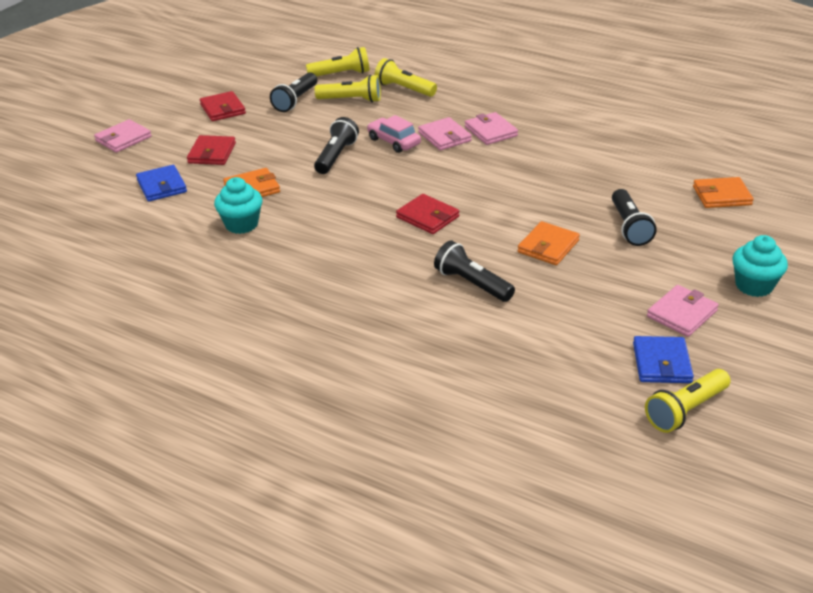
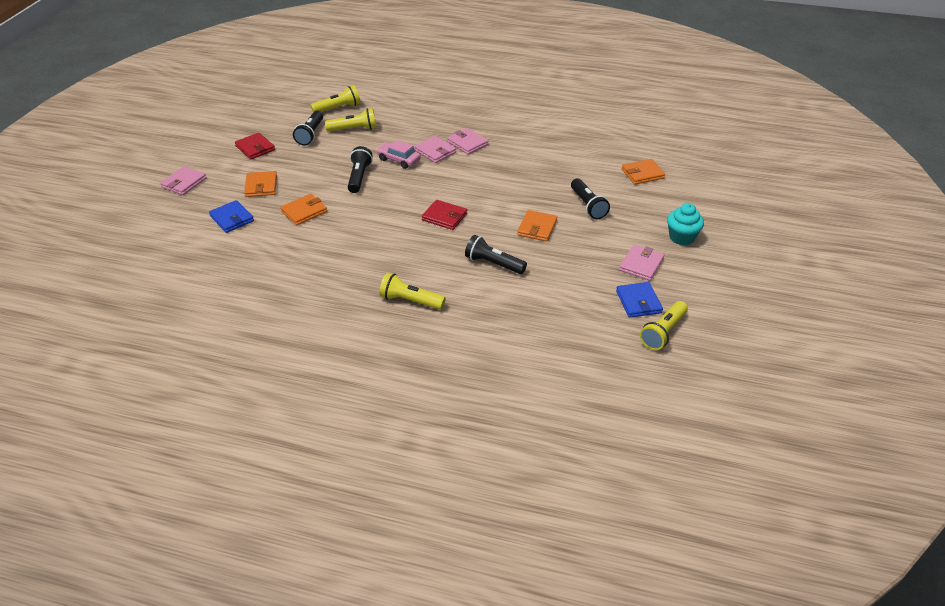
camera: 15 degrees left, 5 degrees up
(212, 153) = (261, 186): red wallet -> orange wallet
(241, 224) = (307, 241): turquoise cupcake -> none
(404, 89) = (391, 115): yellow flashlight -> yellow flashlight (410, 301)

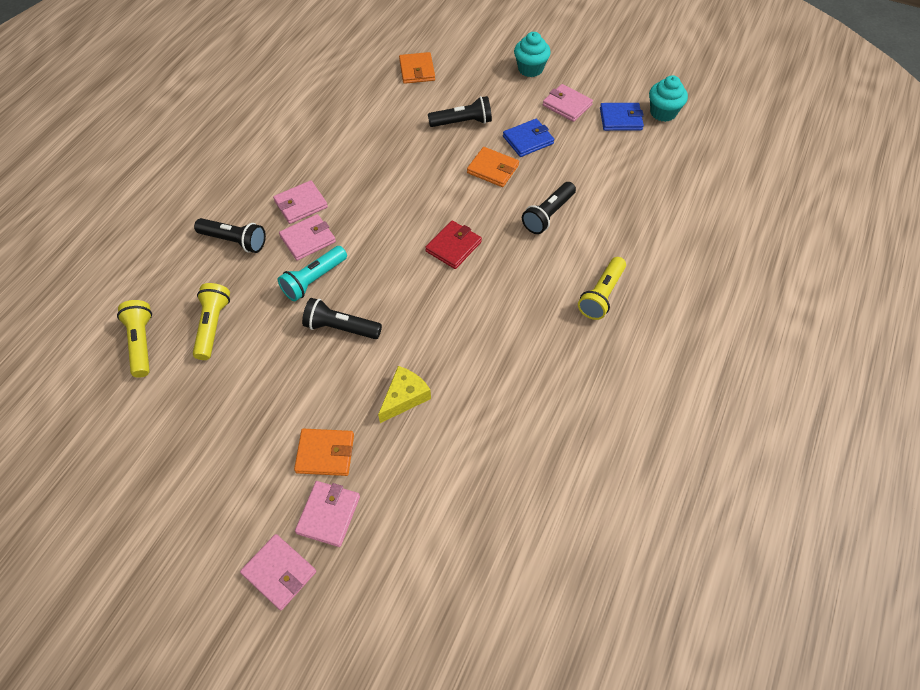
camera: 80 degrees left, 15 degrees up
(219, 194) = (328, 514): none -> pink wallet
(232, 218) = (398, 493): blue wallet -> blue wallet (528, 140)
(255, 148) = (213, 463): red wallet -> none
(304, 211) = (404, 397): orange wallet -> yellow cheese
(311, 134) = (204, 383): black flashlight -> black flashlight (234, 241)
(398, 160) = (314, 280): pink car -> turquoise flashlight
(663, 332) = (663, 112): yellow flashlight -> turquoise cupcake

